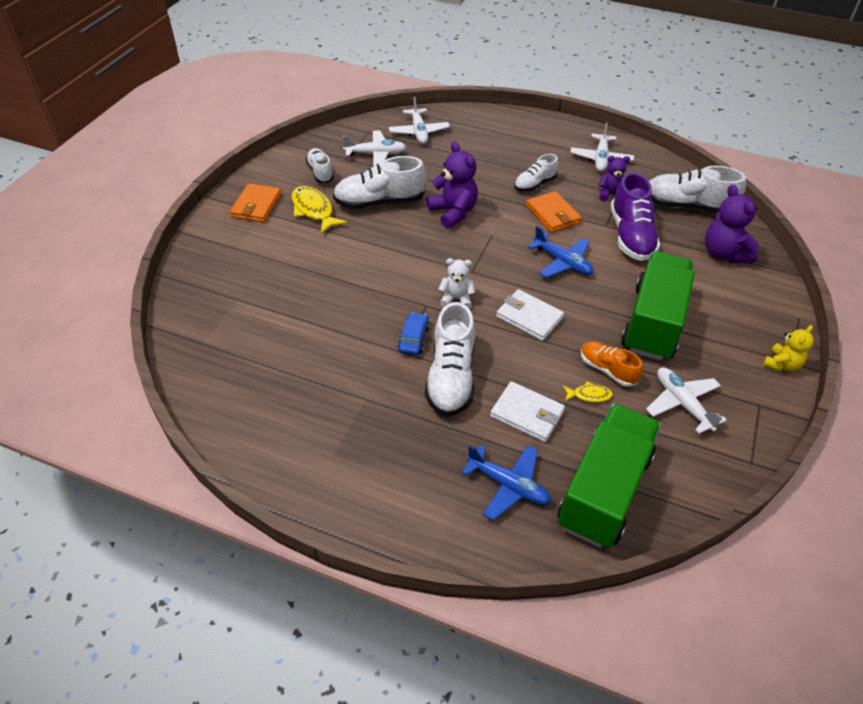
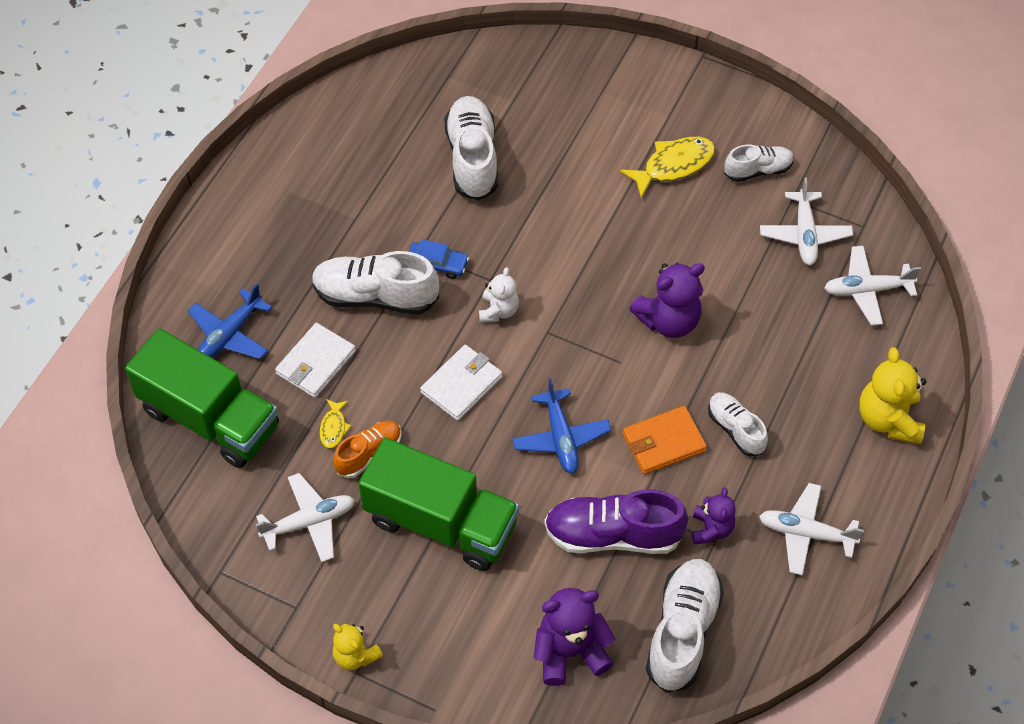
camera: 95 degrees right, 10 degrees up
(256, 205) = (684, 106): orange wallet -> none
(379, 202) = (691, 237): white shoe -> white shoe (472, 158)
(512, 128) = (888, 419): none -> yellow teddy bear
(562, 262) = (560, 437): blue plane -> blue plane turned 60 degrees counterclockwise

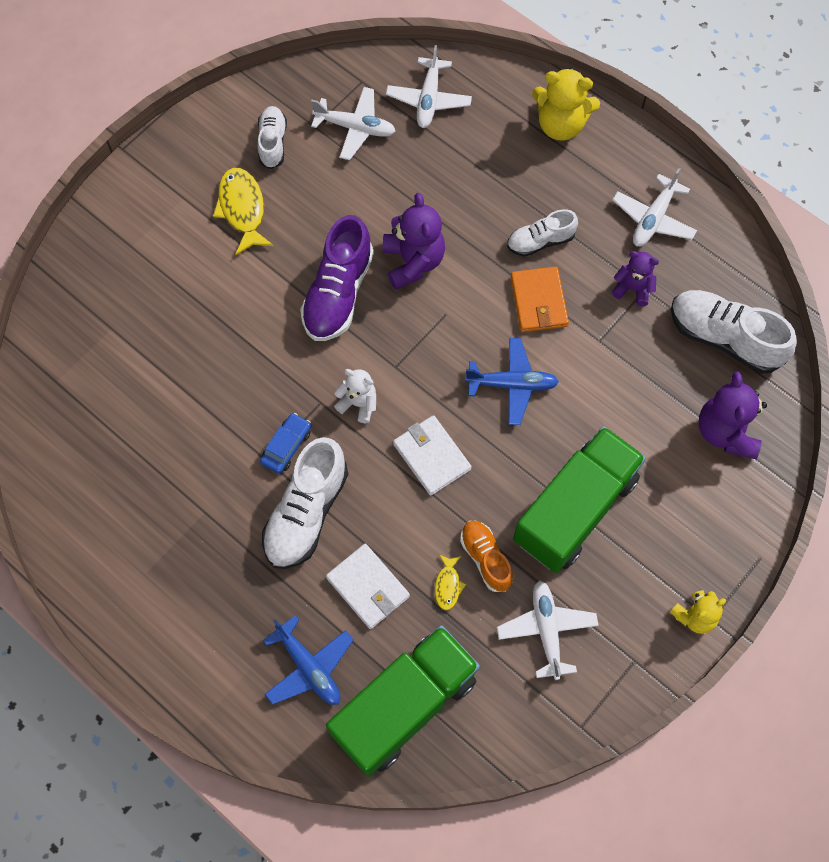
camera: 75 degrees left, 10 degrees up
(334, 428) = (448, 585): yellow fish -> yellow fish turned 75 degrees clockwise
(472, 158) = (169, 383): white shoe -> none
(613, 535) = (621, 367): purple shoe -> purple shoe (338, 293)

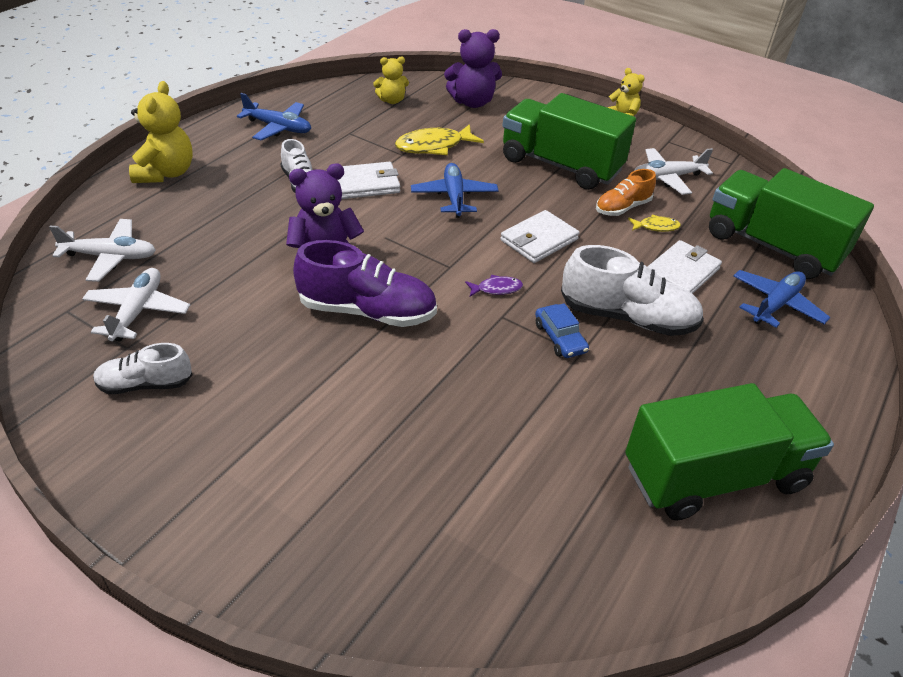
camera: 100 degrees left, 25 degrees down
(118, 528) = (714, 476): none -> green truck
(242, 209) = (248, 405): yellow fish -> yellow fish (433, 146)
(286, 446) = (560, 338): blue car -> blue car turned 135 degrees counterclockwise
(358, 403) = (496, 289): white teddy bear -> purple fish
(538, 301) = (366, 184): orange wallet -> white wallet
(633, 288) = (349, 138): purple teddy bear -> none
(653, 218) = (278, 128): white plane -> blue plane
(724, 338) = (392, 100): white shoe -> yellow teddy bear

